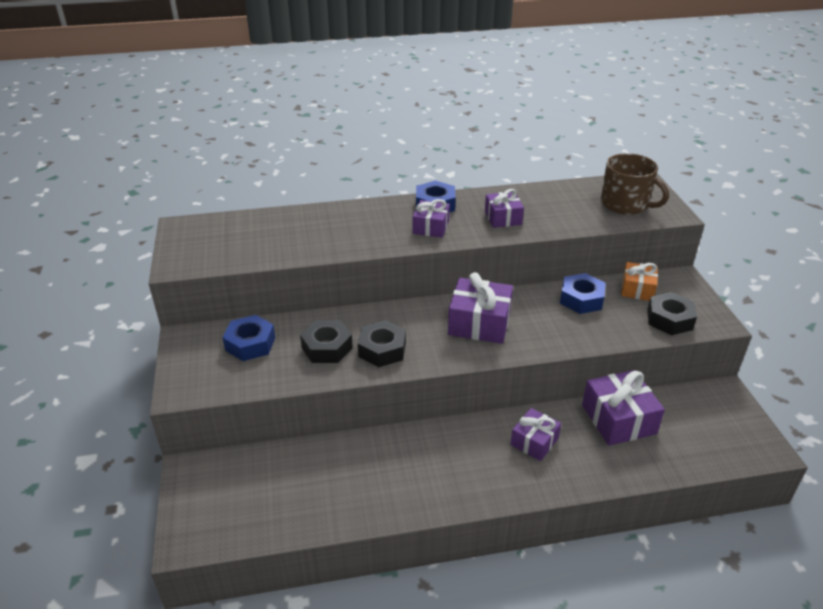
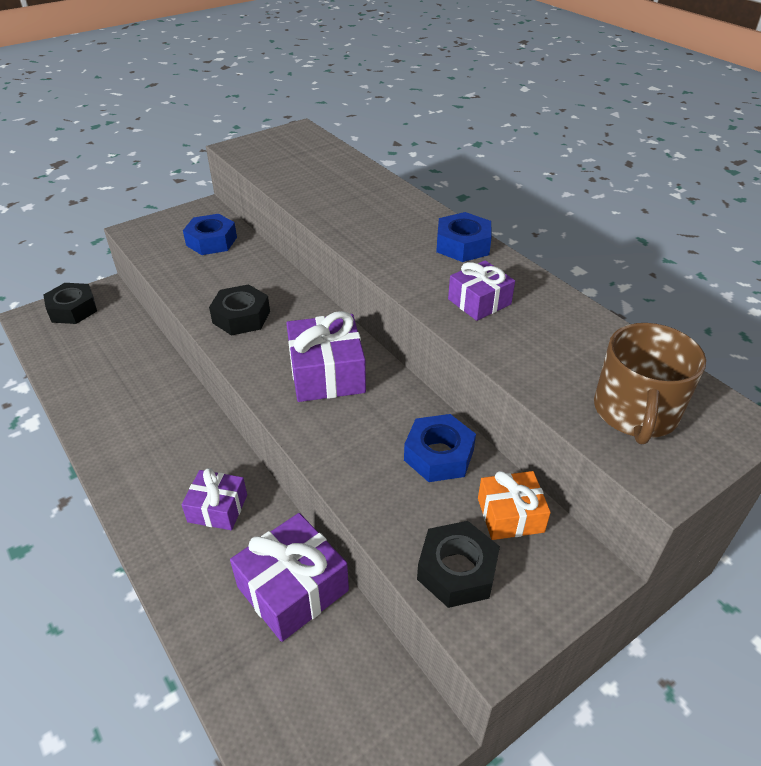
camera: 65 degrees right, 5 degrees up
(327, 347) = (227, 283): black nut -> black nut (73, 309)
(431, 227) = (409, 255): purple gift -> none

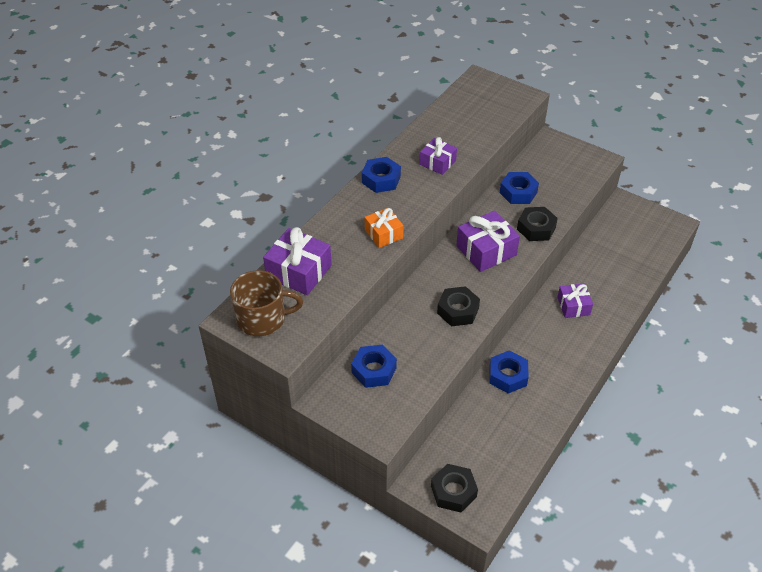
camera: 110 degrees left, 5 degrees up
(162, 392) = (507, 376): none -> blue nut
(293, 588) = (595, 259): purple gift -> purple gift (299, 271)
(457, 570) = (577, 174): black nut -> black nut (536, 228)
(510, 515) = (538, 164): orange gift -> orange gift (383, 234)
(635, 412) = (492, 104): brown mug -> brown mug (262, 318)

